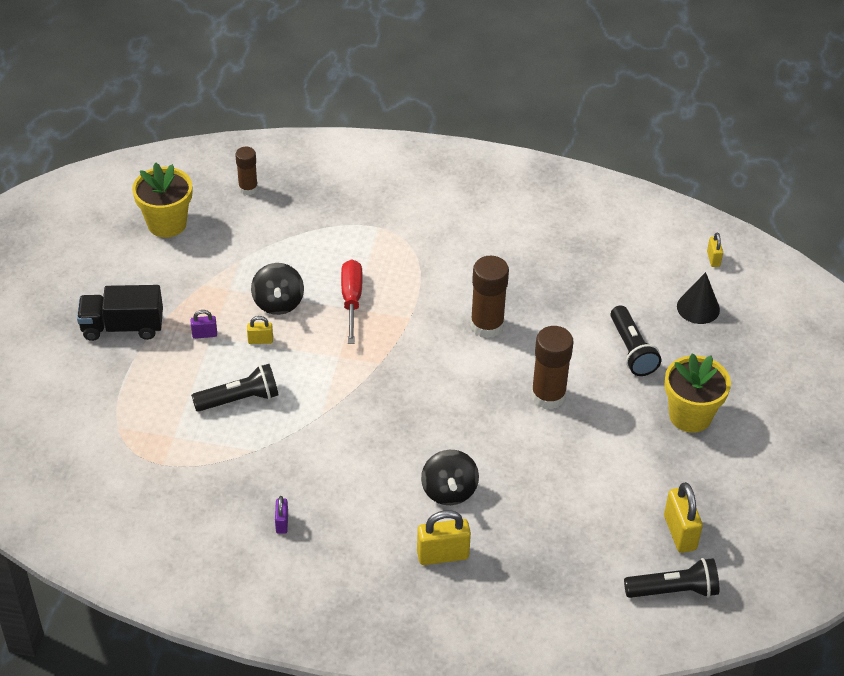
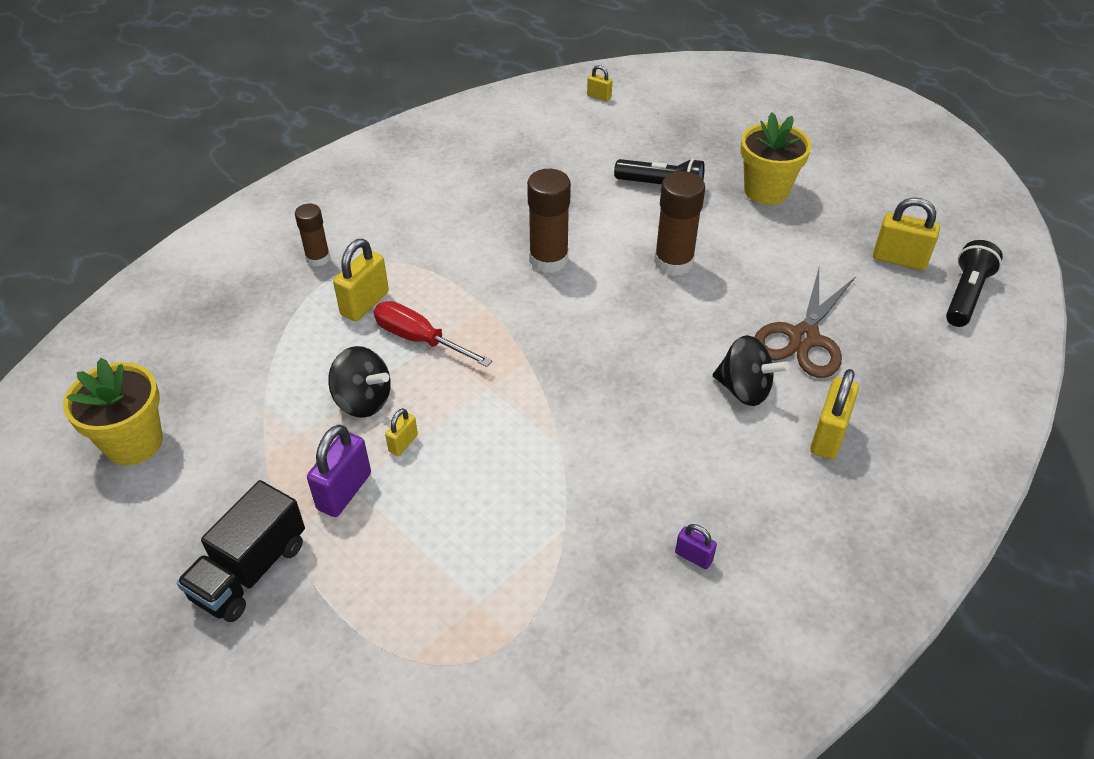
camera: 55 degrees left, 0 degrees up
(204, 334) = (344, 491): purple padlock -> purple padlock, size x1.84
(239, 399) = (474, 506): black flashlight -> none
(248, 188) = (167, 344): brown glue stick -> brown glue stick (318, 258)
(360, 256) = (365, 303): none -> yellow padlock
(532, 505) = (803, 338): none -> brown scissors
(698, 308) = (646, 129): black cone -> none

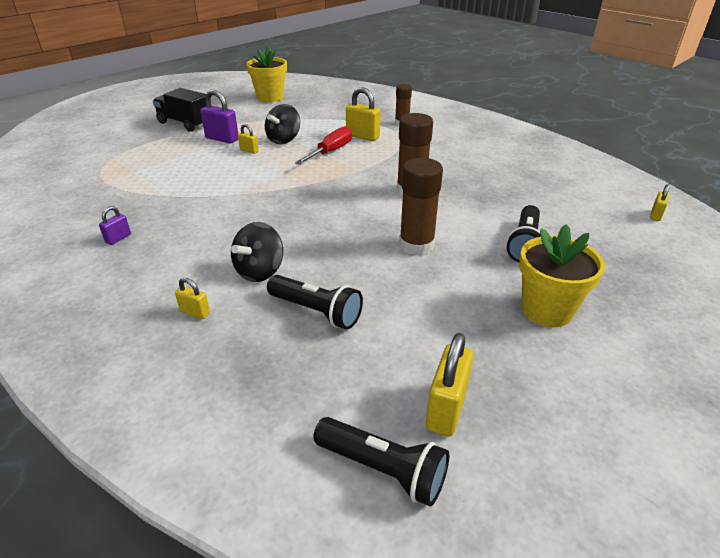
camera: 90 degrees right, 10 degrees down
(803, 338) = (316, 311): brown scissors -> black flashlight
(828, 436) = (195, 312): yellow padlock -> yellow padlock, size x0.54

